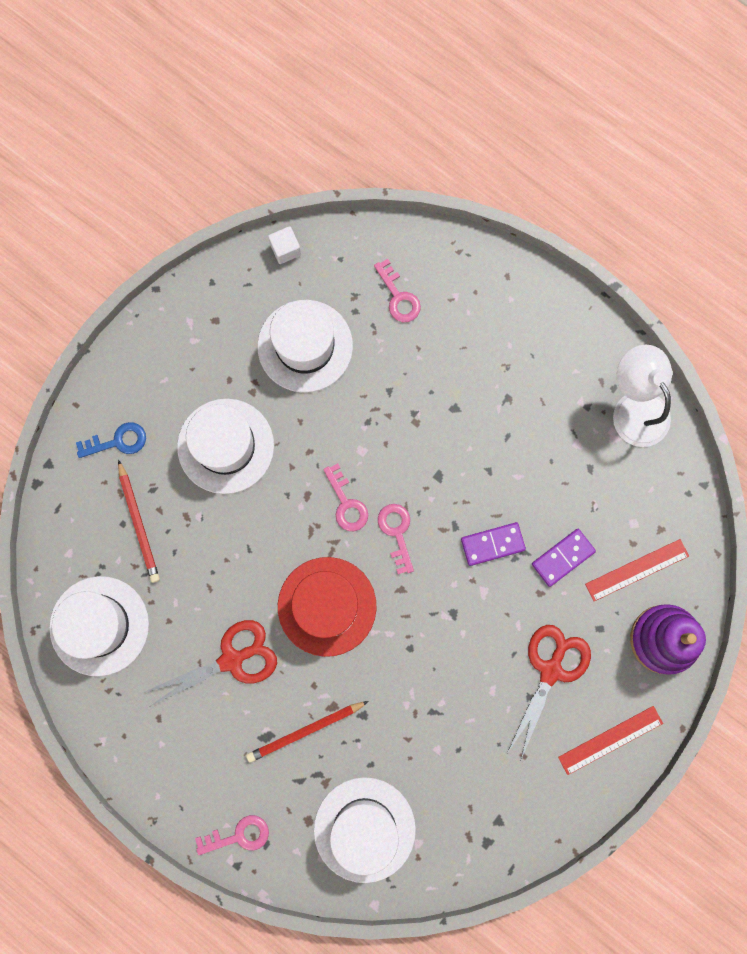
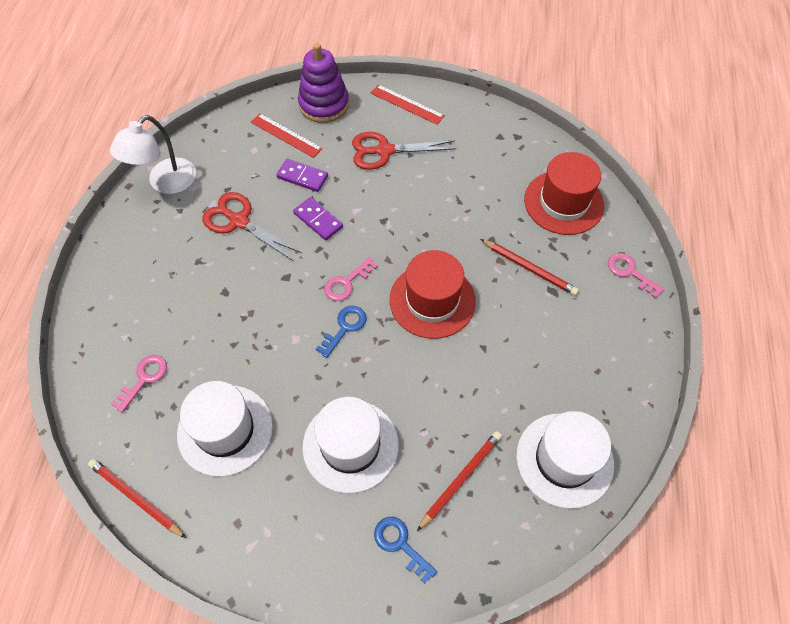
camera: 120 degrees left, 20 degrees down
(231, 660) = (517, 344): red scissors -> red scissors (239, 221)
(285, 249) = (136, 498): white cube -> red pencil
(346, 503) = (345, 327): pink key -> blue key
(364, 829) = (563, 202): white hat -> red hat

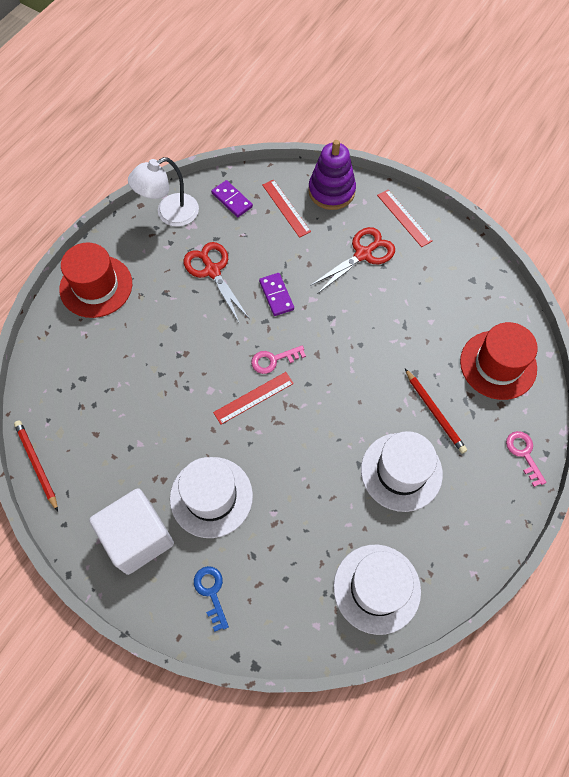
camera: 25 degrees right, 5 degrees up
(144, 379) = (82, 373): pink key -> none
(225, 430) = (123, 441): white hat -> white hat (401, 471)
(292, 524) = (138, 537): none -> white cube
(302, 177) = (282, 251): purple domino -> purple domino (232, 200)
(345, 327) = (253, 397): blue key -> red ruler
(385, 151) = (363, 254): red scissors -> red scissors turned 120 degrees clockwise
(432, 300) = (336, 405): red hat -> red hat (96, 286)
(460, 479) = (283, 564): red pencil -> none

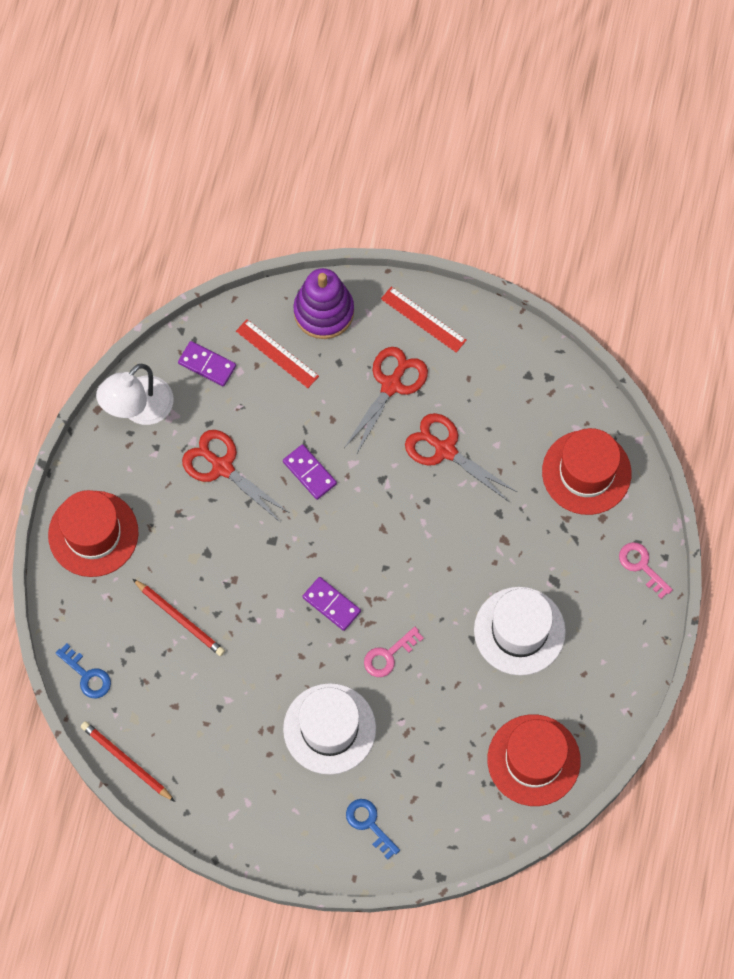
camera: 20 degrees left, 5 degrees up
(40, 386) = (87, 675): none -> blue key
(138, 537) = (271, 797): white cube -> none
(253, 397) = (331, 604): red ruler -> purple domino
(273, 360) = (336, 553): pink key -> pink key (388, 655)
(377, 588) = (533, 760): white hat -> red hat
(388, 312) = (445, 450): none -> red scissors
(434, 412) = (534, 552): red pencil -> red pencil (179, 618)

